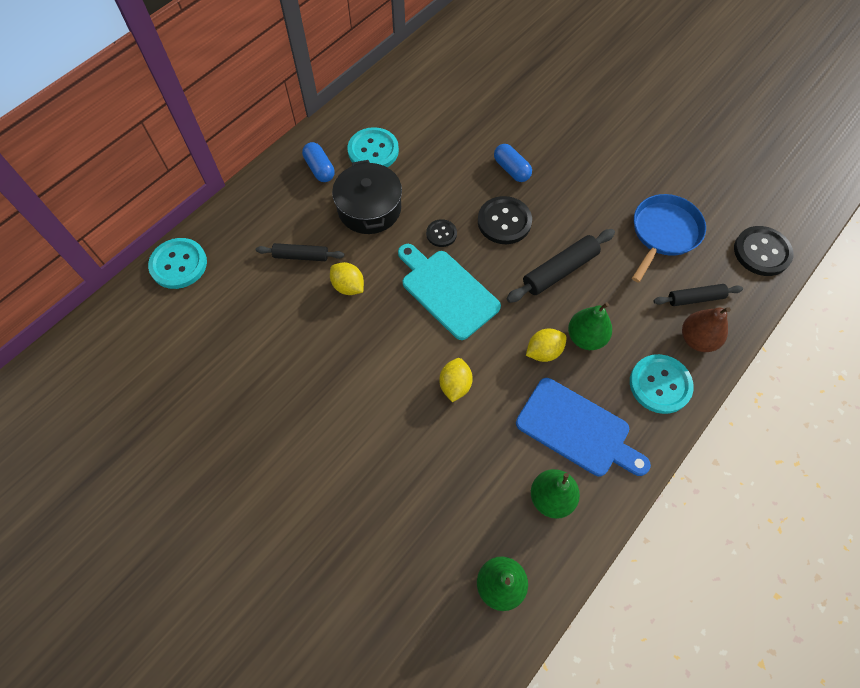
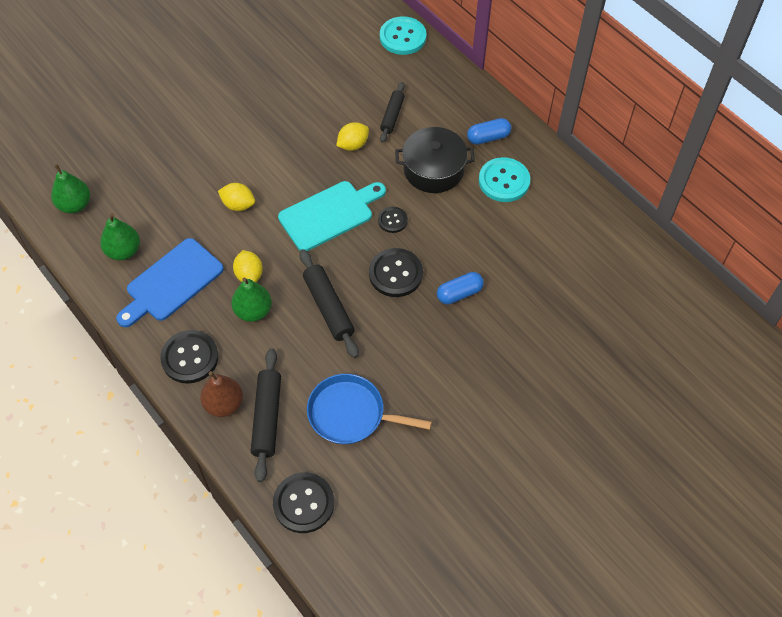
camera: 100 degrees right, 5 degrees down
(660, 384) = (190, 358): turquoise button -> black button
(664, 232) = (350, 414): blue pan -> blue pan turned 150 degrees clockwise
(695, 298) = (267, 417): black rolling pin -> black rolling pin, size x1.53

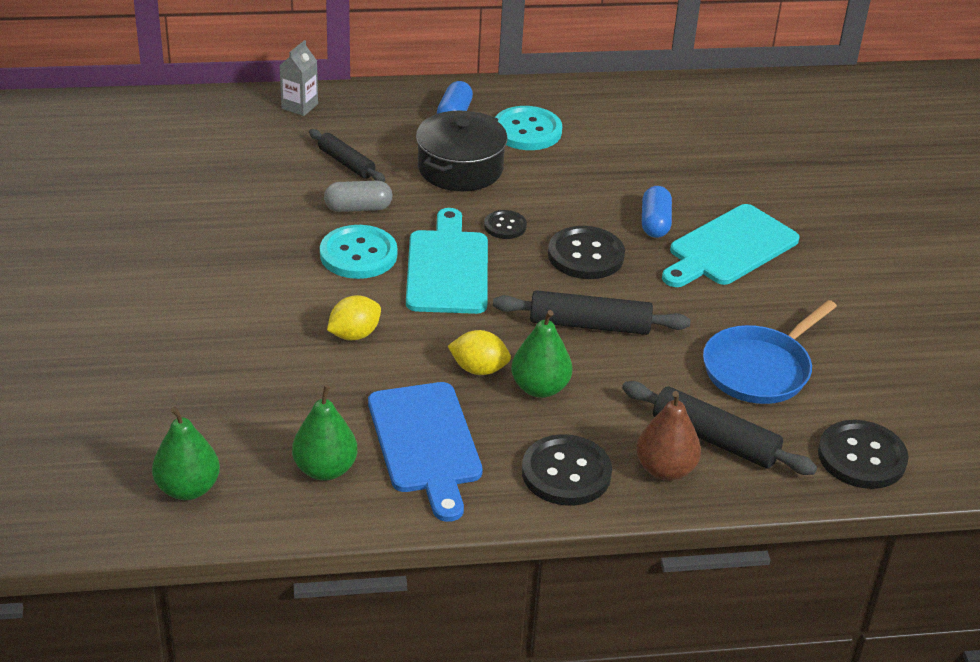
camera: 60 degrees left, 20 degrees down
(353, 145) = (358, 208): yellow lemon -> grey capsule
(402, 37) = (233, 107): turquoise button -> turquoise button (358, 254)
(430, 64) = (299, 106): none -> grey carton
(465, 345) = (730, 248): none -> turquoise cutting board

